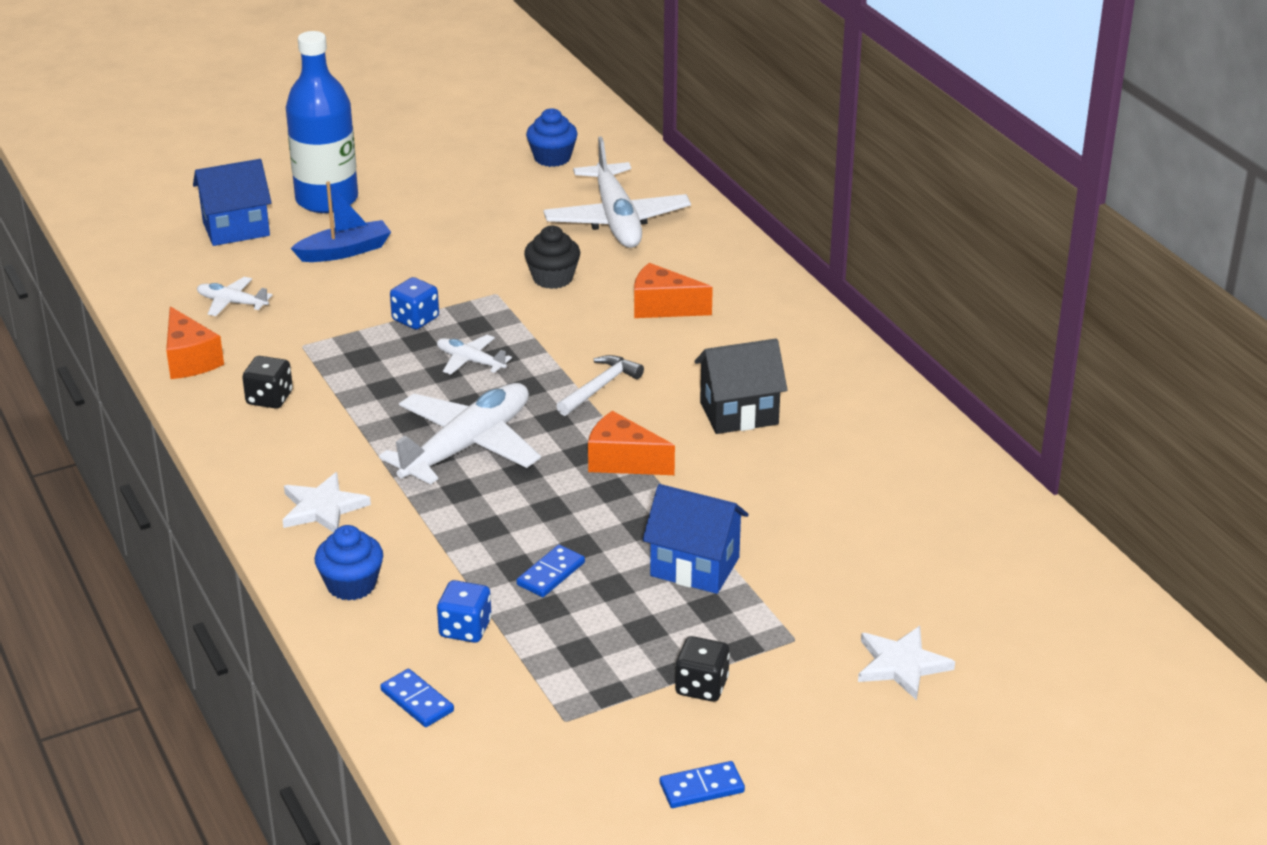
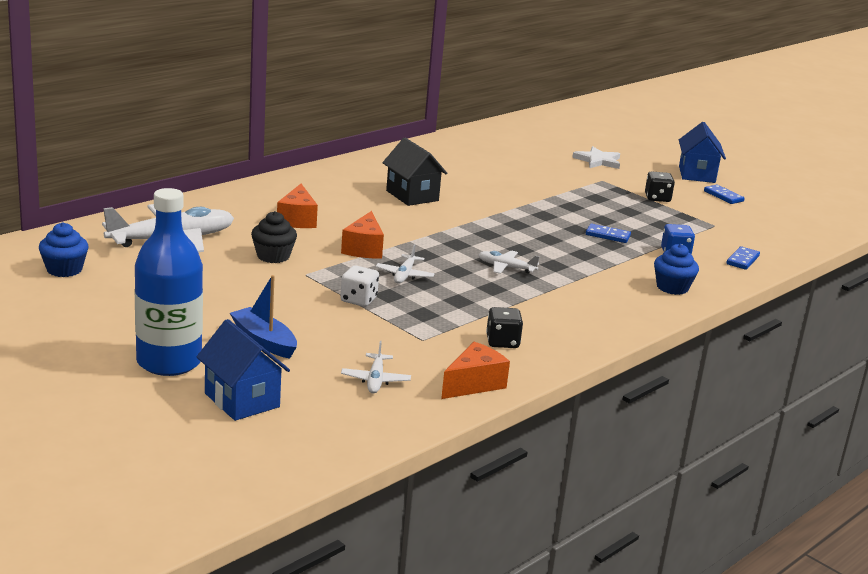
camera: 110 degrees left, 10 degrees down
(323, 508) = (609, 305): white star -> none
(415, 319) = (358, 300): blue dice -> white dice
(467, 446) = (506, 267): white plane -> white plane, size x0.47
(600, 387) = (409, 233): white hammer -> none
(623, 462) = (486, 223): orange cheese -> orange cheese (364, 249)
(695, 566) = (567, 202): blue house -> blue house (696, 174)

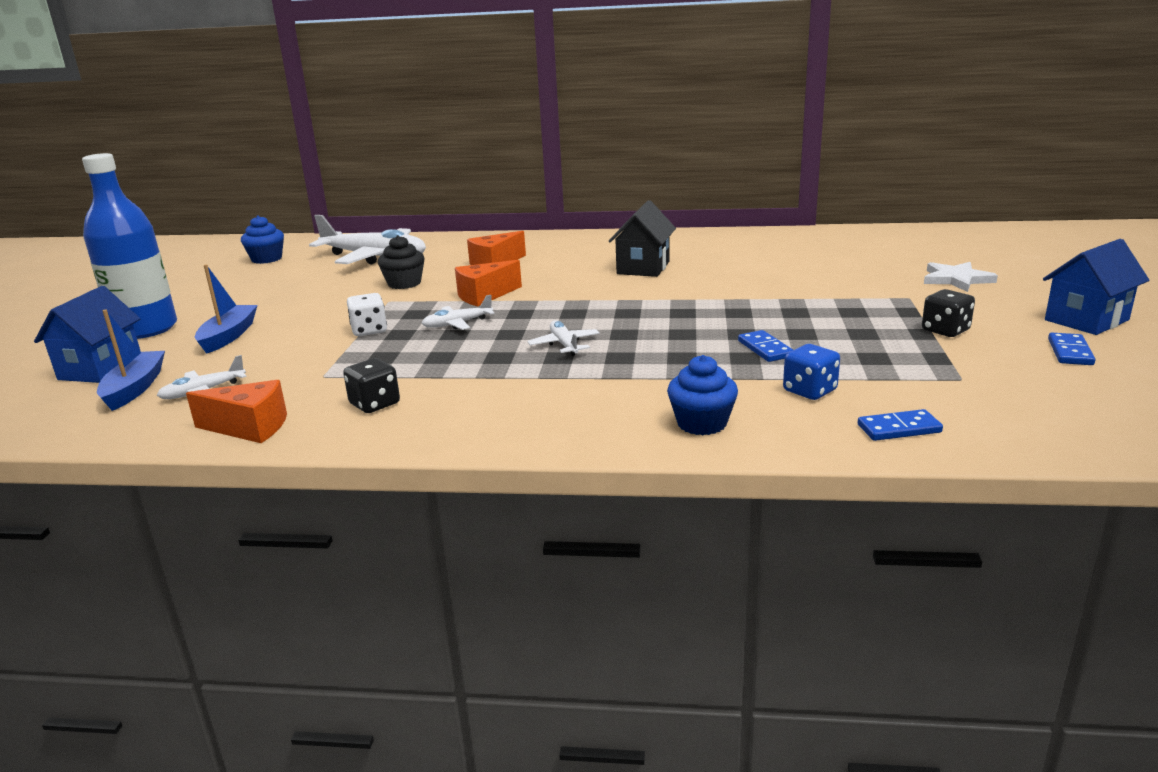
camera: 55 degrees right, 0 degrees up
(319, 399) = (135, 388): none -> blue boat

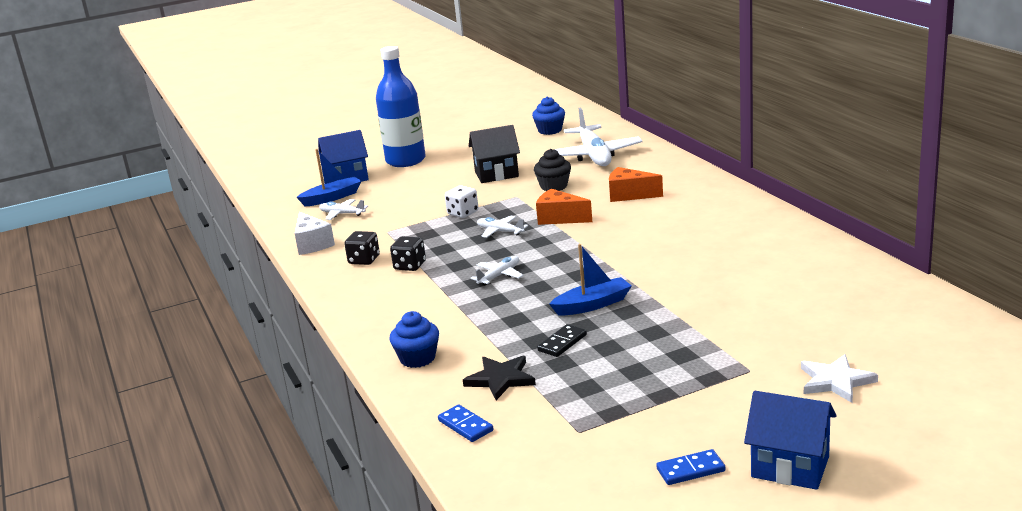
camera: 60 degrees right, 0 degrees up
(228, 336) = (416, 184): blue boat -> blue boat (592, 305)
(250, 427) = (312, 244): orange cheese -> white cheese
(643, 268) = (689, 245): black house -> black house (496, 174)
(765, 349) = (562, 343): blue domino -> black domino
(809, 391) = (500, 379): blue dice -> black star
(945, 330) = (682, 404): black dice -> black dice (410, 266)

